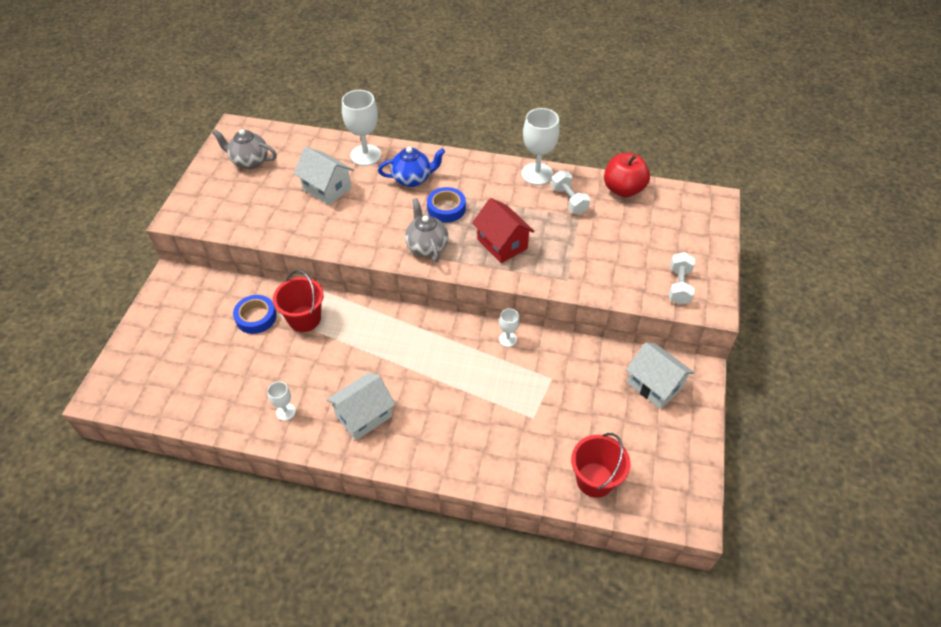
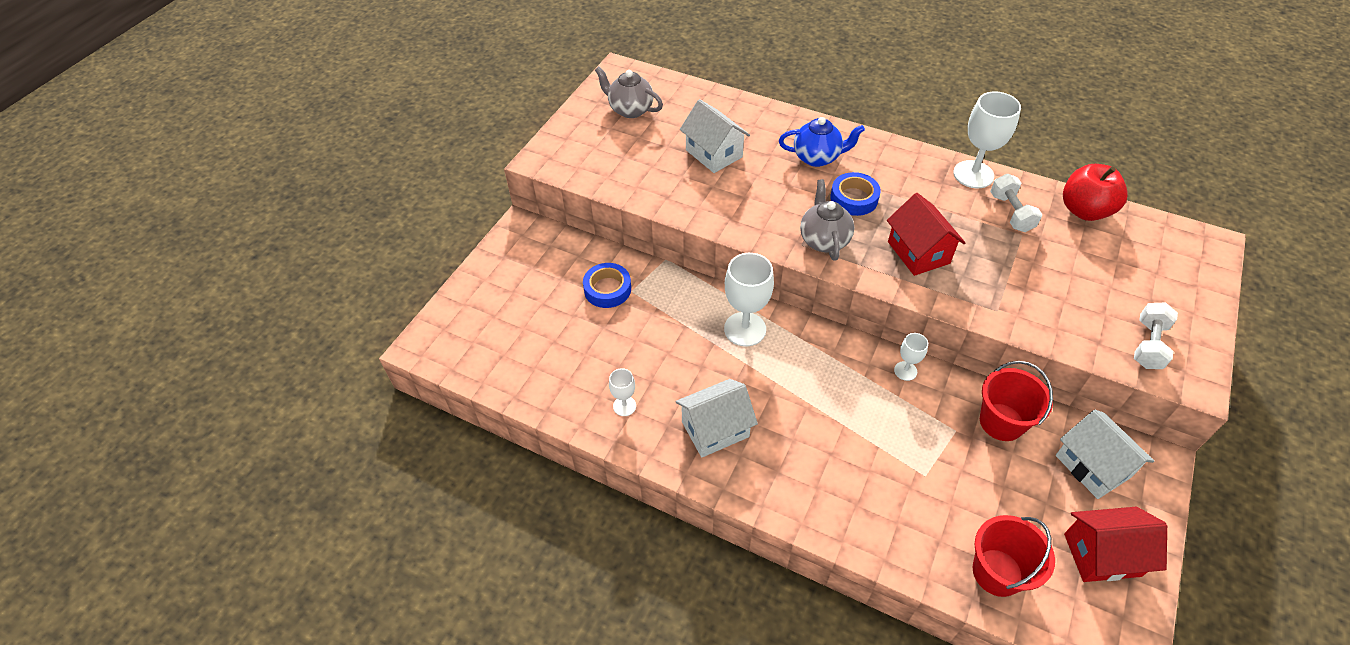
camera: 15 degrees right, 0 degrees up
(304, 319) = (662, 301): red bucket -> red bucket (1001, 422)
(365, 155) = (765, 122): white goblet -> white goblet (745, 329)
(668, 450) = (1102, 555): none -> red house

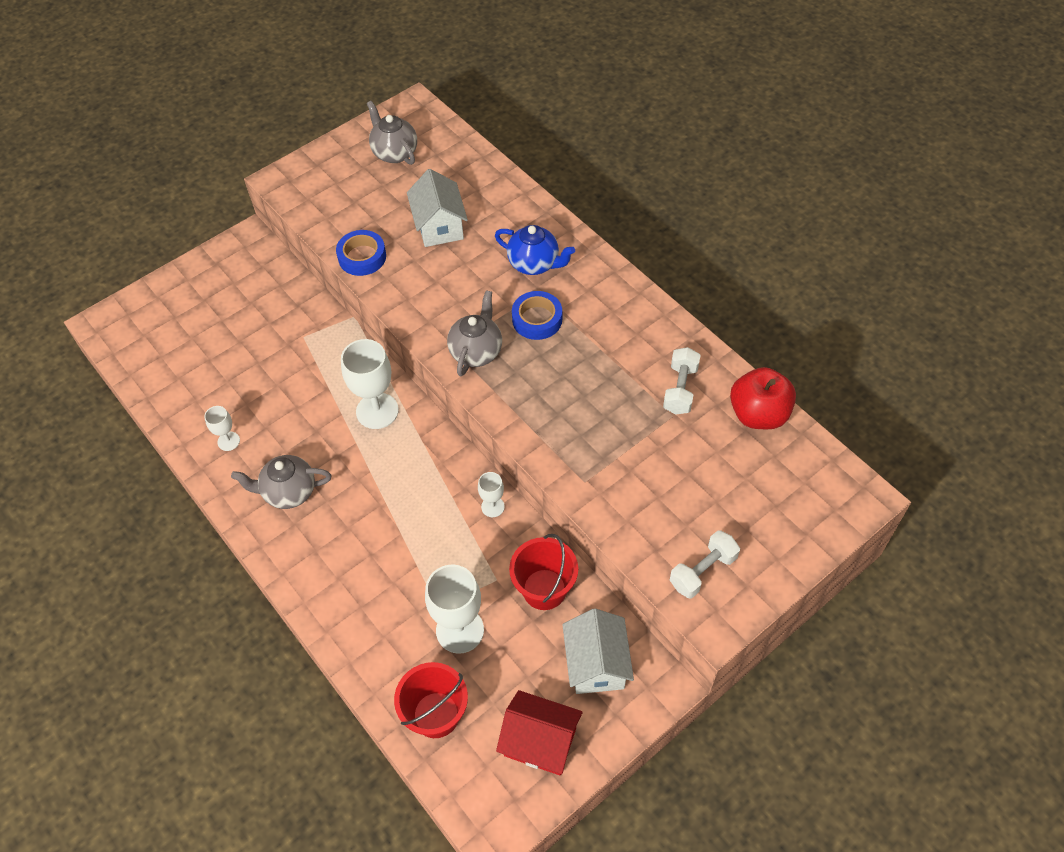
camera: 25 degrees right, 5 degrees up
(607, 289) = (284, 327): blue tape -> blue tape (362, 257)
(715, 429) = (289, 492): white house -> grey teapot
(918, 252) = (556, 396): red house -> none
(973, 174) = (675, 335): white goblet -> white goblet (460, 630)

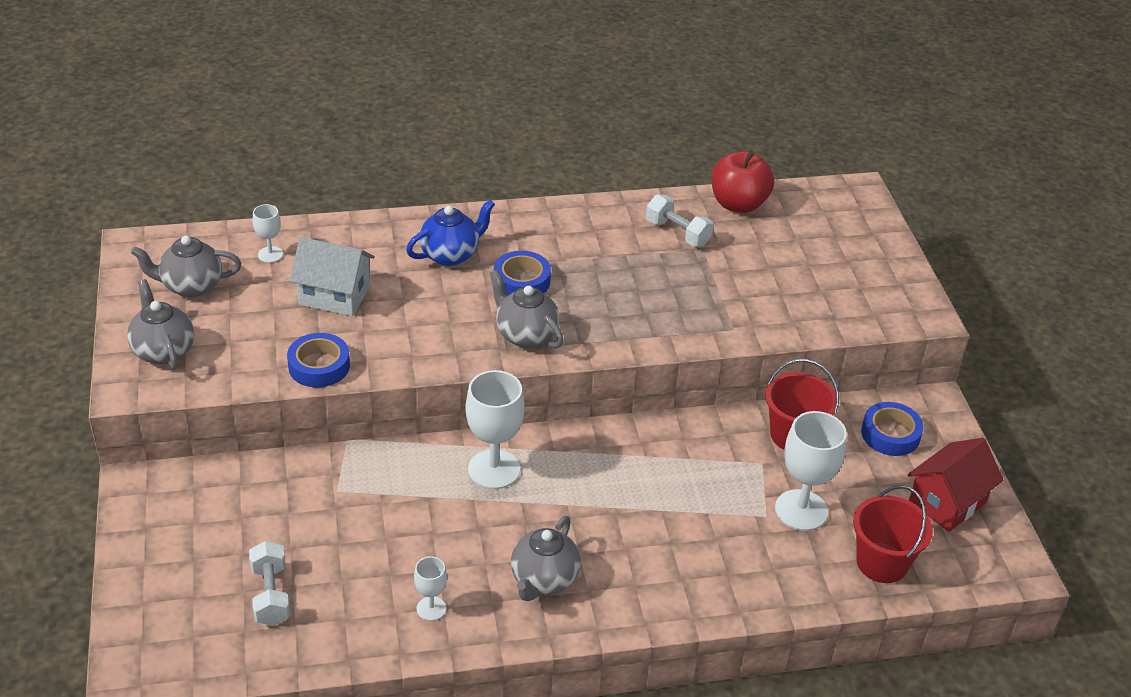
camera: 65 degrees left, 15 degrees down
(323, 176) = (163, 351): none -> grey teapot
(493, 507) = (678, 432): white goblet -> white goblet (270, 254)
(596, 664) = (890, 434): white house -> blue tape
(702, 571) = (872, 301): white dumbbell -> white dumbbell (271, 595)

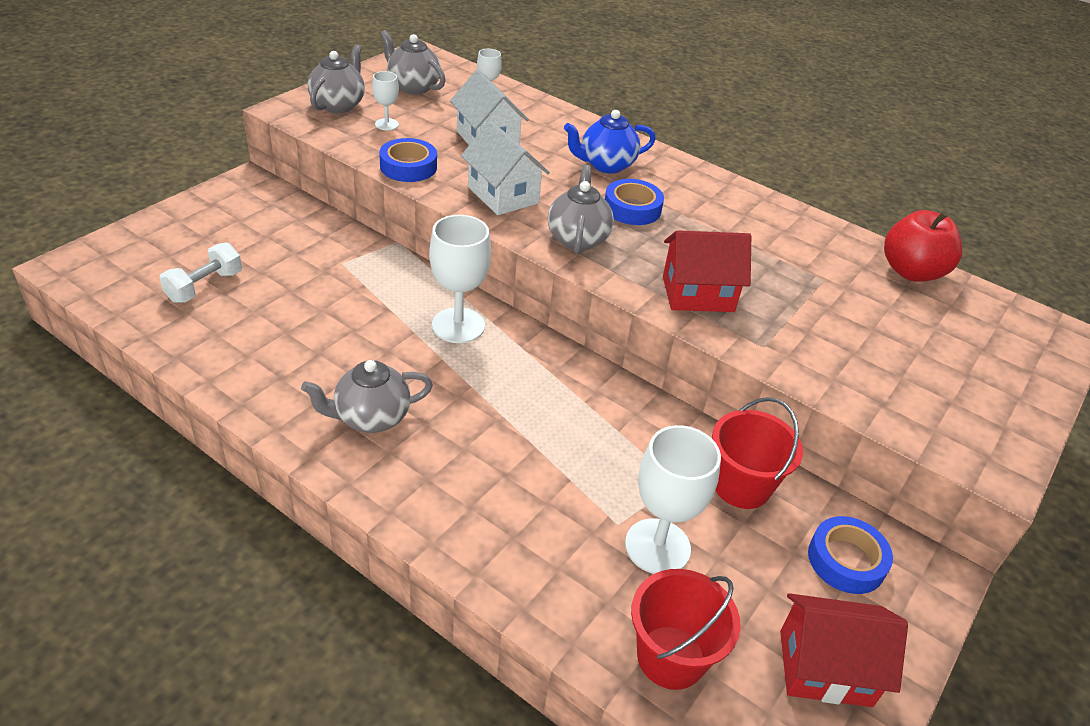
camera: 45 degrees right, 0 degrees up
(424, 337) = (503, 195): none -> white house
(431, 608) = (272, 371): white goblet -> white goblet (386, 124)
(451, 255) = (606, 165): blue teapot -> blue teapot turned 150 degrees clockwise
(652, 320) = (698, 294): none -> red house
(677, 233) = (818, 257): white dumbbell -> none

